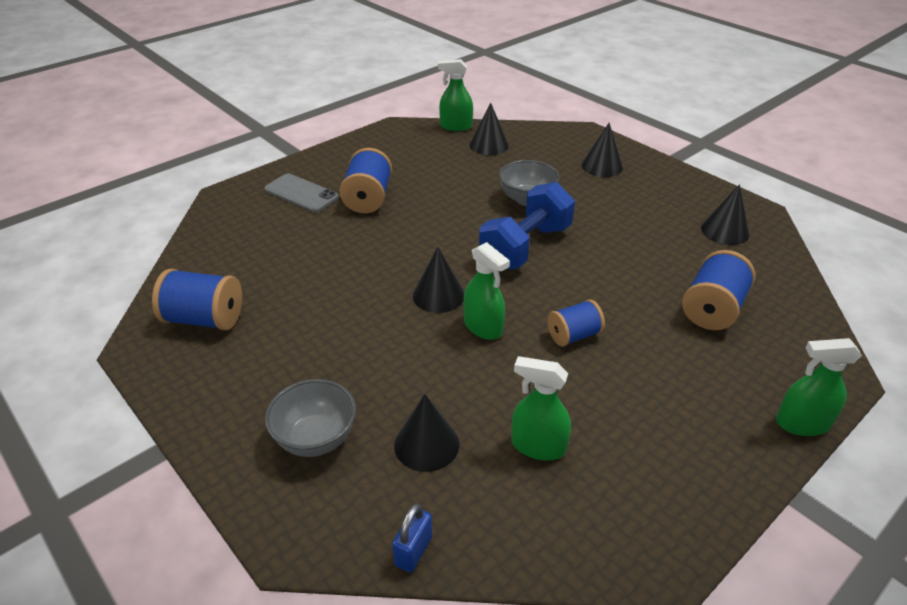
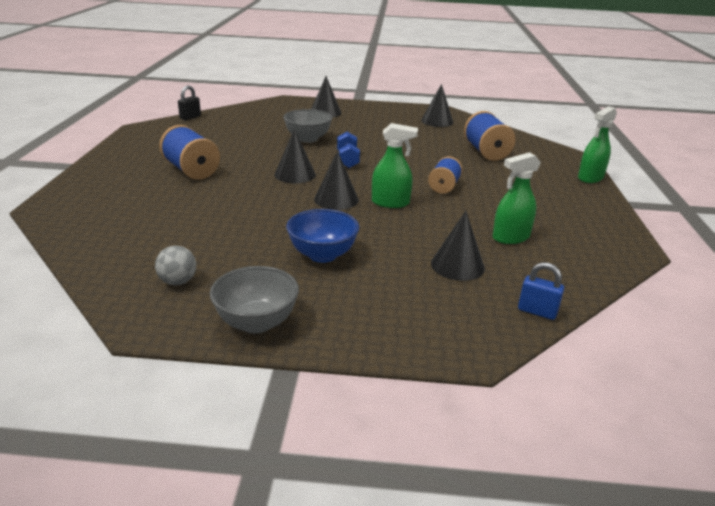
camera: 45 degrees left, 10 degrees down
(204, 319) = (178, 281): blue spool -> grey ball
(301, 193) = (126, 184): grey phone -> none
(316, 439) = (390, 298): grey bowl -> grey bowl (256, 322)
(333, 355) = (322, 255): none -> blue bowl
(413, 551) = (537, 311): blue padlock -> blue padlock turned 45 degrees counterclockwise
(455, 126) = (190, 117): green spray bottle -> black padlock
(489, 145) = (233, 121): black cone -> black cone (295, 174)
(525, 247) = (347, 160): blue dumbbell -> blue dumbbell, size x0.53

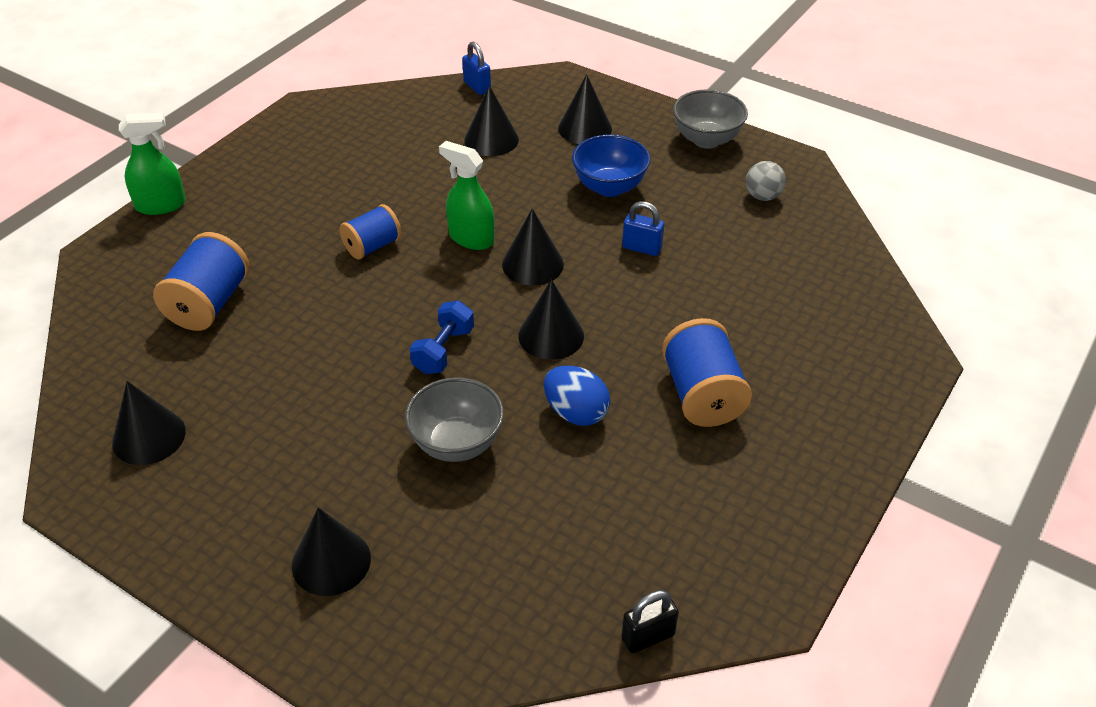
camera: 150 degrees left, 15 degrees up
(258, 155) = (576, 413): none -> blue egg
(267, 223) = (642, 248): none -> blue padlock
(388, 299) = (585, 128): none -> black cone
(510, 237) = (399, 153): green spray bottle -> none

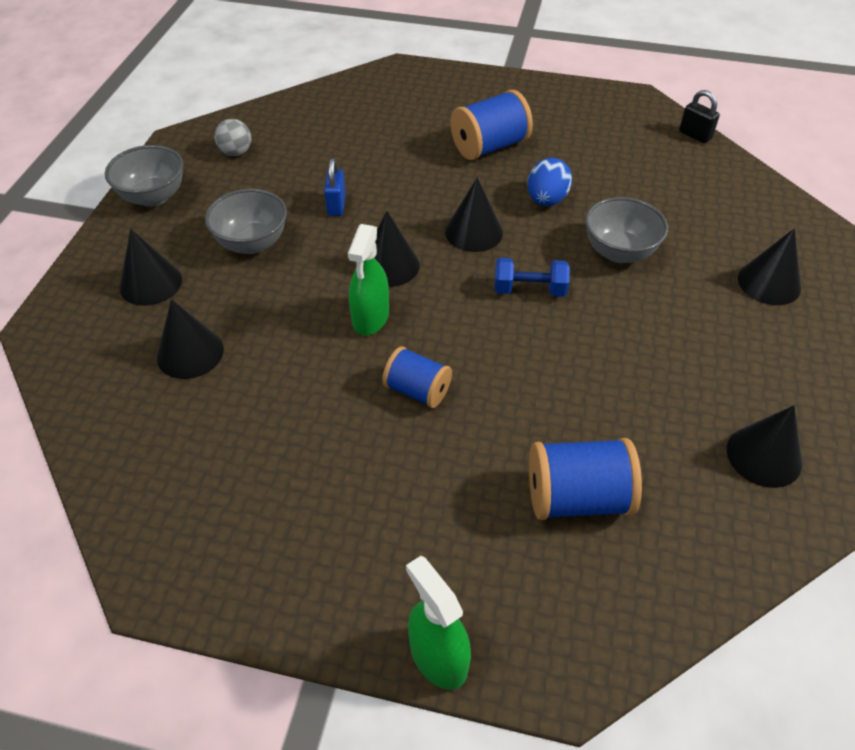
camera: 110 degrees left, 5 degrees up
(477, 87) = (72, 401): blue padlock -> none
(609, 187) = (252, 243): blue bowl -> grey bowl

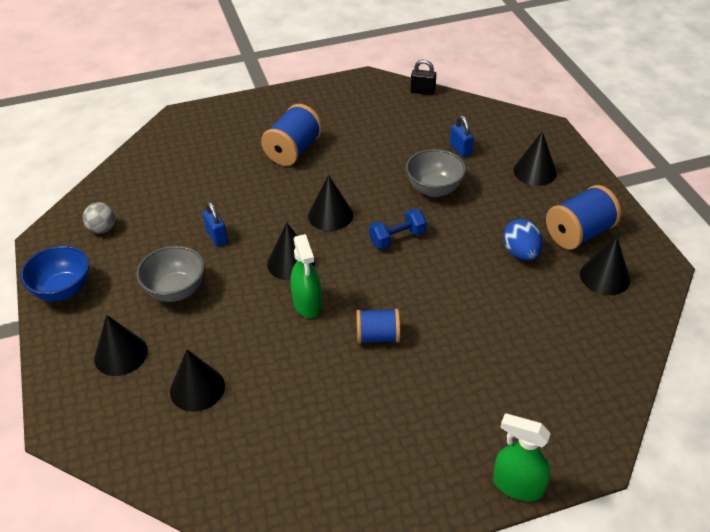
camera: 30 degrees left, 5 degrees down
(153, 197) = (63, 290): grey bowl -> blue bowl
(546, 200) = (361, 173): blue egg -> blue egg (520, 253)
(577, 498) = (524, 352): blue spool -> blue spool (579, 233)
(689, 219) = (460, 150): none -> blue padlock

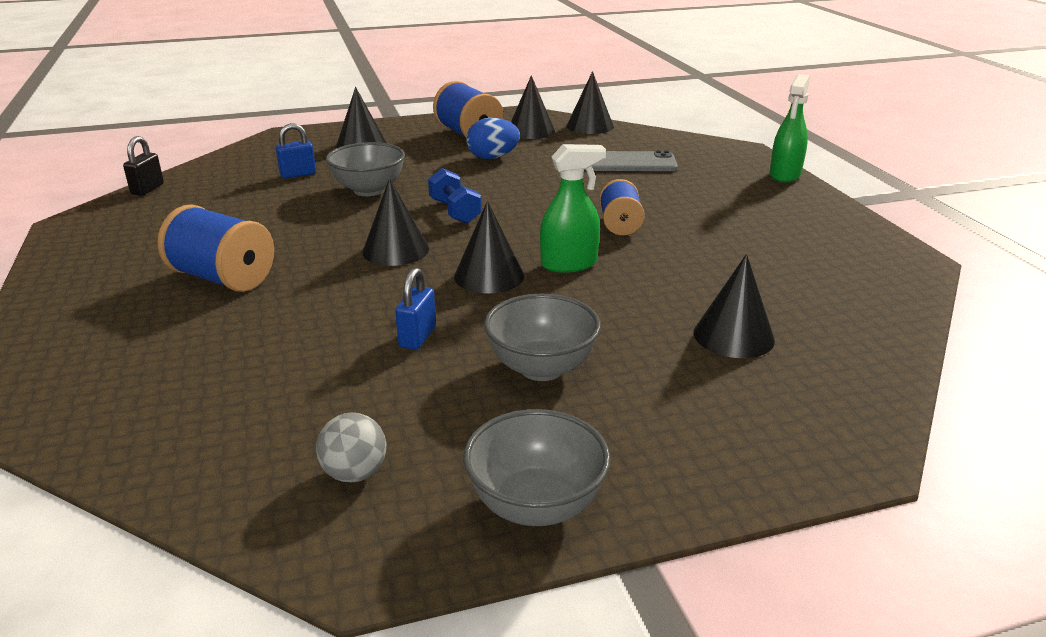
camera: 90 degrees left, 15 degrees down
(63, 290) = (536, 505): blue bowl -> grey bowl
(121, 354) = (688, 411): black cone -> black cone (590, 126)
(217, 237) = (417, 337): blue padlock -> blue padlock turned 45 degrees counterclockwise
(528, 352) = (630, 163): none -> grey phone

